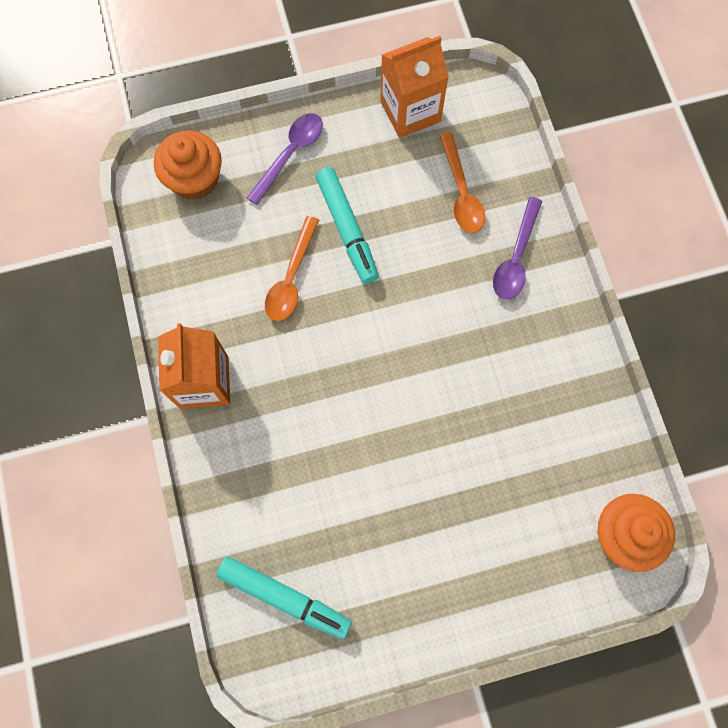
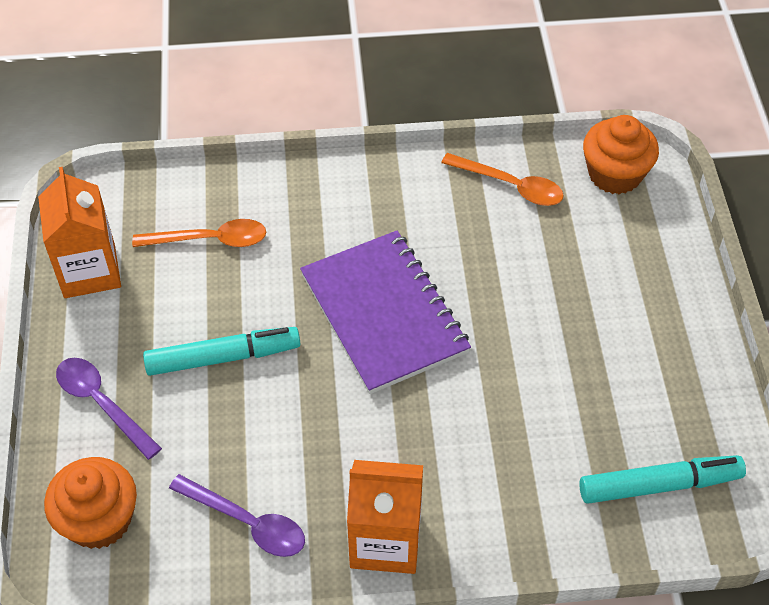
camera: 80 degrees left, 20 degrees down
(284, 597) = (658, 485): turquoise marker -> turquoise marker turned 45 degrees clockwise
(291, 278) = (270, 425): orange spoon -> orange spoon (510, 186)
(414, 345) = (384, 314): none -> purple notebook
(515, 257) = (303, 205): purple spoon -> purple spoon (247, 522)

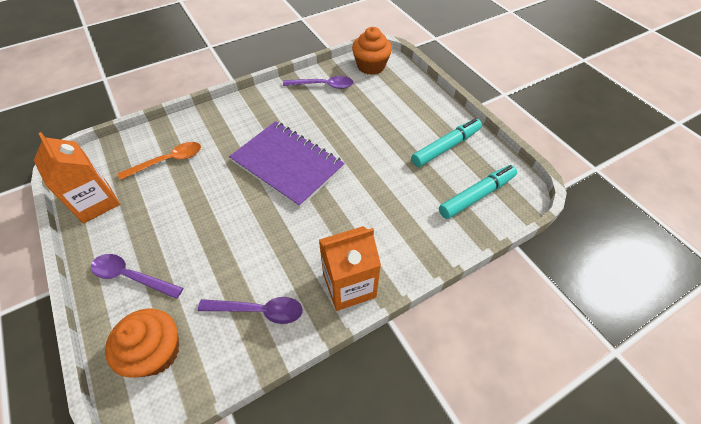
camera: 25 degrees left, 0 degrees up
(222, 357) = (202, 220): turquoise marker -> turquoise marker (445, 147)
(510, 186) = (323, 85): orange spoon -> purple spoon

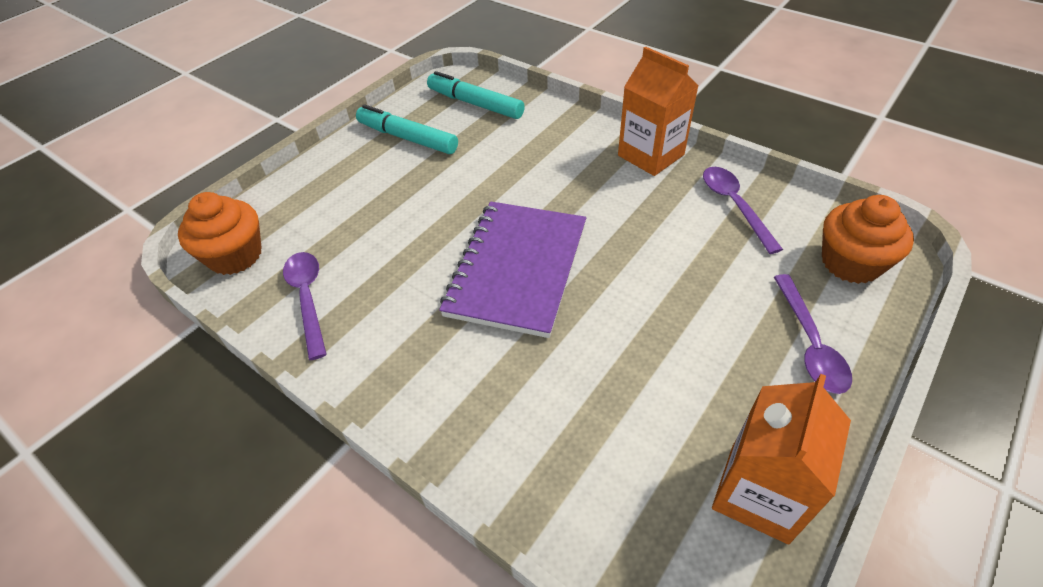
camera: 110 degrees left, 5 degrees down
(168, 161) = (602, 436): orange spoon -> none

